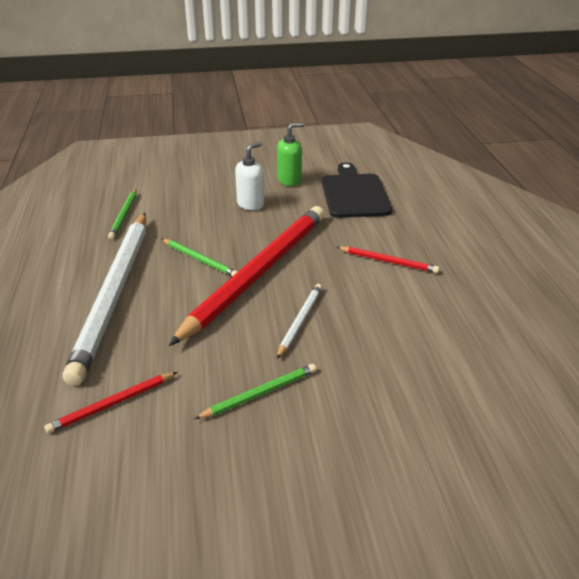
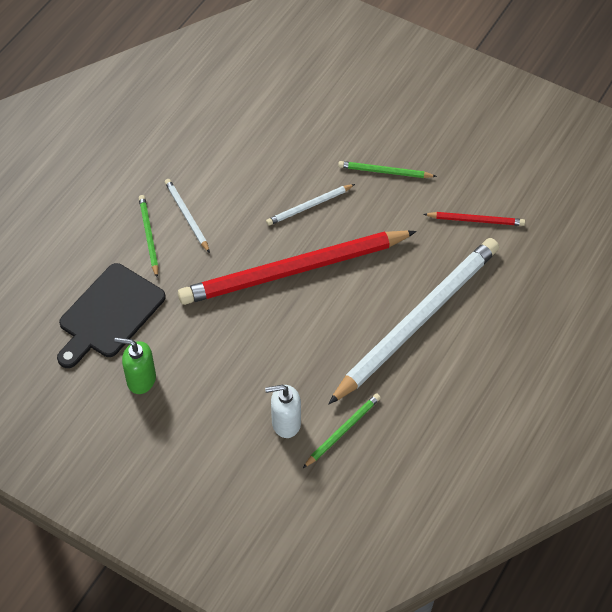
camera: 140 degrees left, 20 degrees up
(200, 260) = (324, 317): green pencil -> green pencil (148, 236)
(250, 204) = (215, 365): white soap dispenser -> white soap dispenser (285, 423)
(388, 261) = (186, 216): red pencil -> white pencil

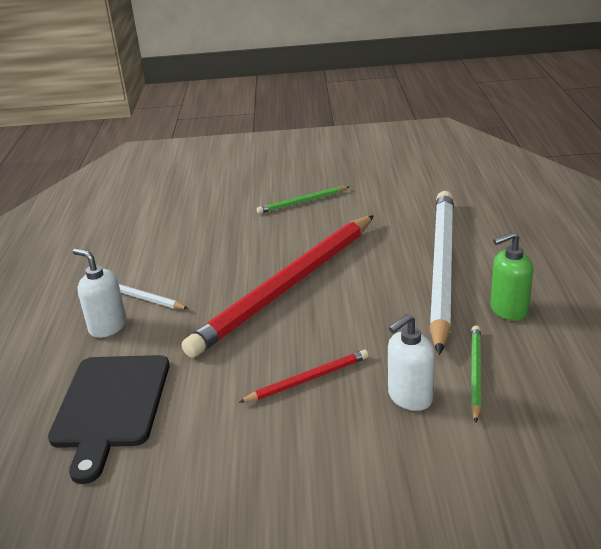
camera: 30 degrees left, 25 degrees down
(141, 379) = (201, 444): green soap dispenser -> green soap dispenser (508, 310)
(148, 236) = (108, 327): green pencil -> white soap dispenser
(309, 206) = (257, 244): white pencil -> none
(476, 220) = (410, 197): red pencil -> red pencil (308, 379)

